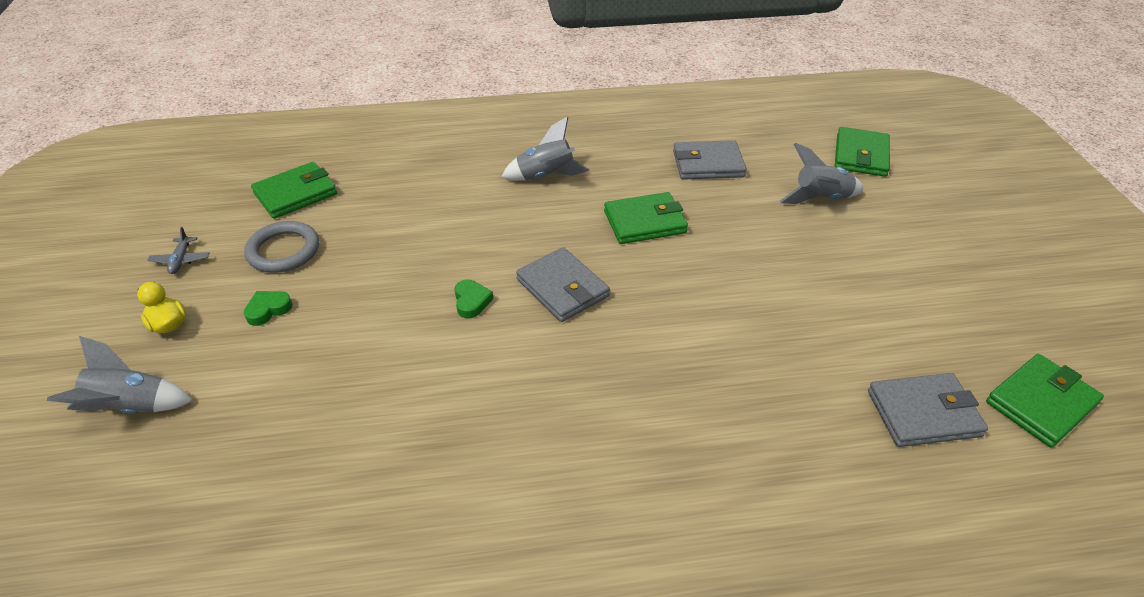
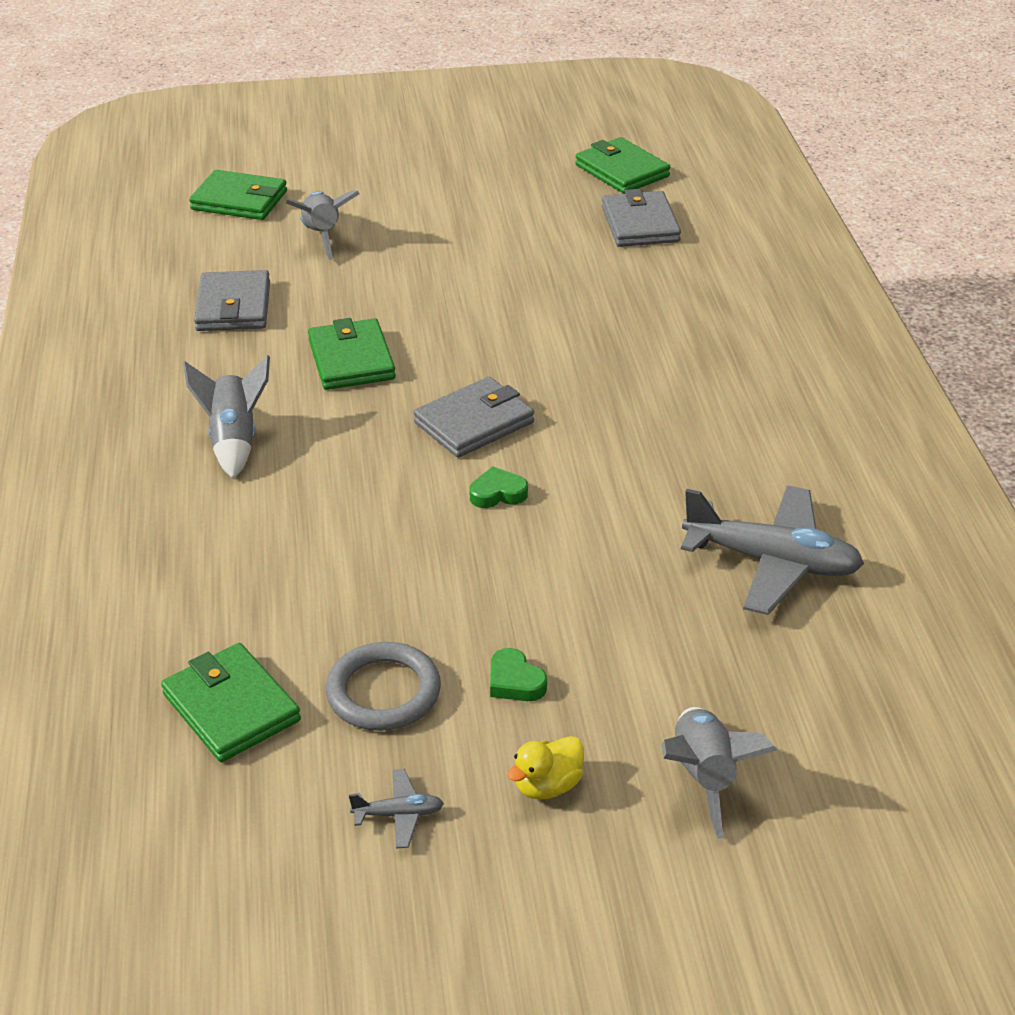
camera: 90 degrees left, 5 degrees down
(348, 477) = (772, 562): none -> grey plane

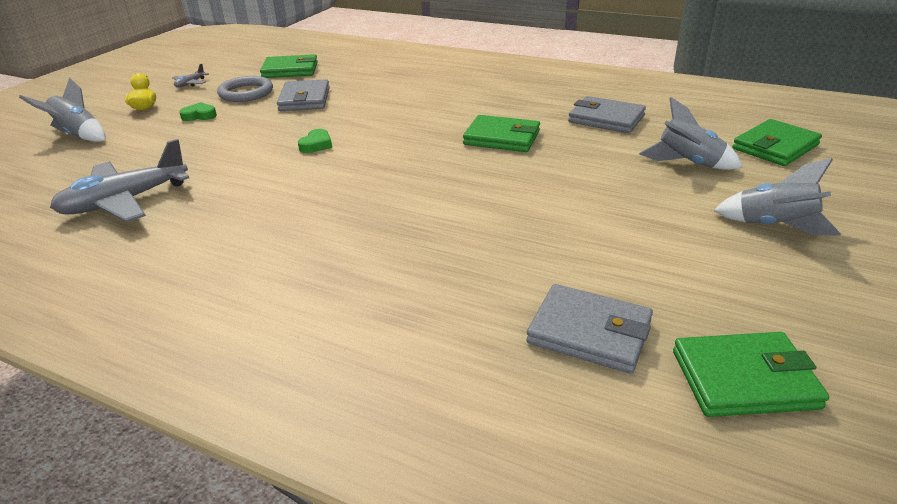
camera: 125 degrees right, 5 degrees down
(234, 441) = (461, 97): grey rocket -> grey rocket (774, 226)
(474, 423) = (386, 156): grey wallet -> grey wallet (305, 99)

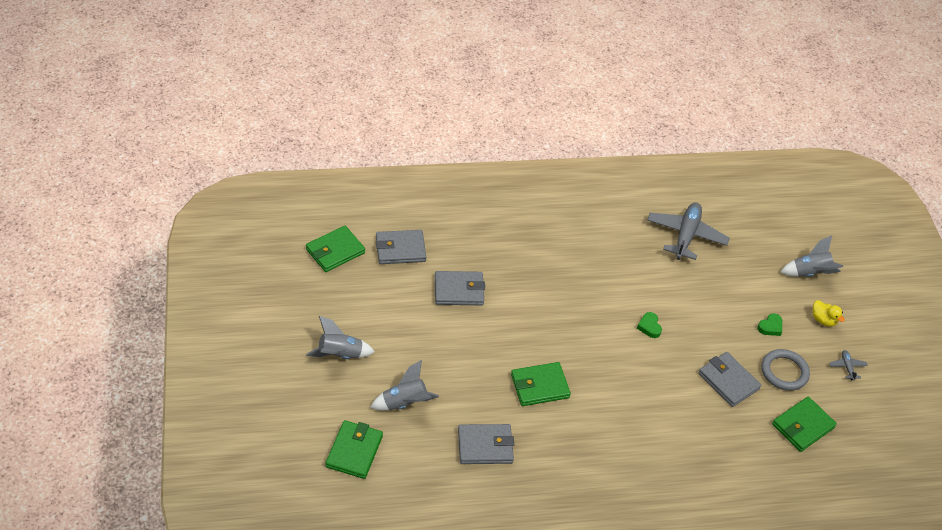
camera: 140 degrees right, 15 degrees up
(524, 242) = (459, 290): none -> grey wallet

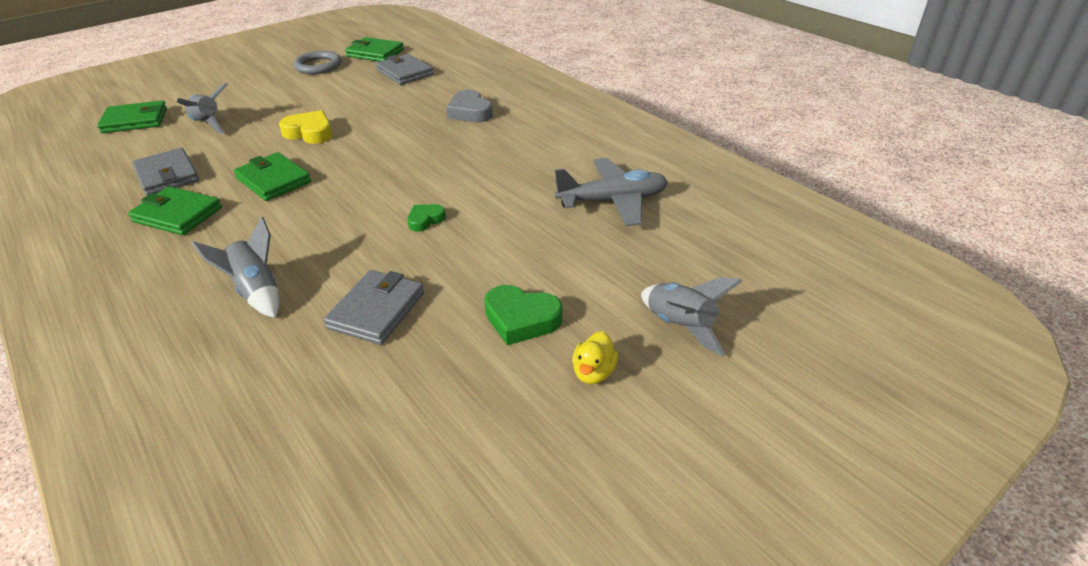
camera: 65 degrees right, 10 degrees down
(340, 355) = (252, 85): grey rocket -> grey rocket (257, 292)
(459, 290) = (377, 107): grey wallet -> none
(474, 344) = (310, 132): none -> yellow heart
(511, 243) = (470, 112): none -> grey heart
(770, 327) = (521, 319): green heart -> green heart, size x1.65
(784, 372) = (438, 361): grey ring -> grey ring (318, 66)
(803, 426) = (330, 420): green wallet -> green wallet (177, 215)
(847, 367) = (511, 437): grey plane -> none

